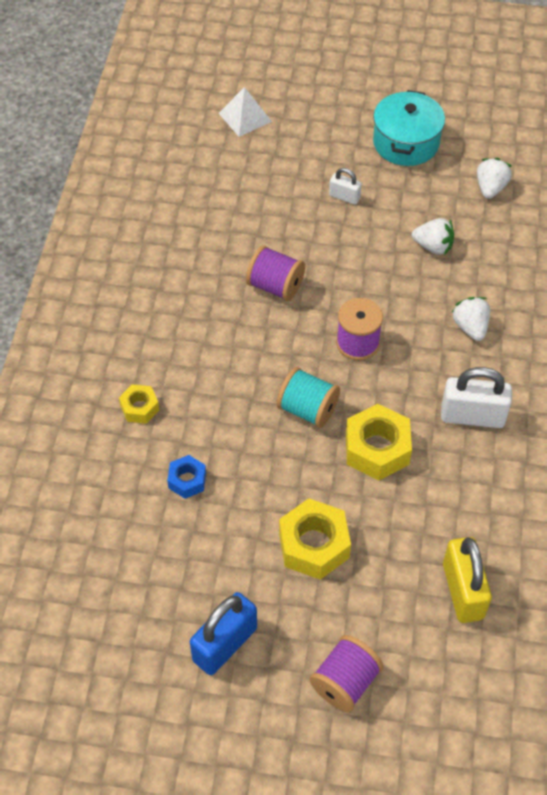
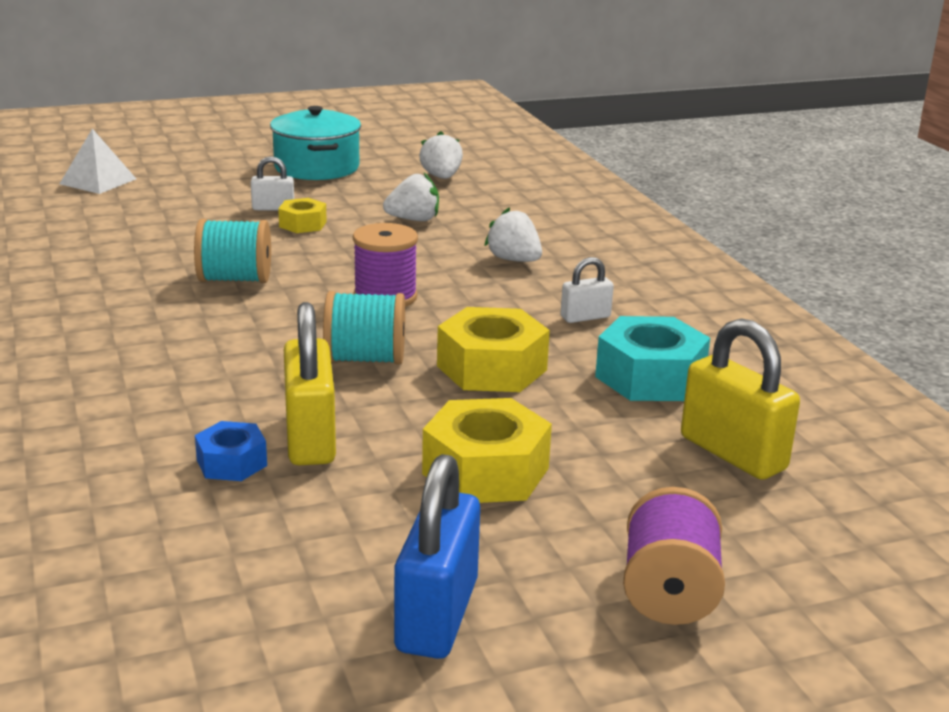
camera: 30 degrees left, 30 degrees down
(139, 408) = (100, 415): yellow nut -> yellow nut (302, 224)
(237, 476) = (310, 438): none -> yellow padlock
(275, 286) = (235, 279): purple spool -> turquoise spool
(468, 498) = (650, 377): none -> turquoise nut
(472, 416) = (585, 317): white padlock -> white padlock, size x0.54

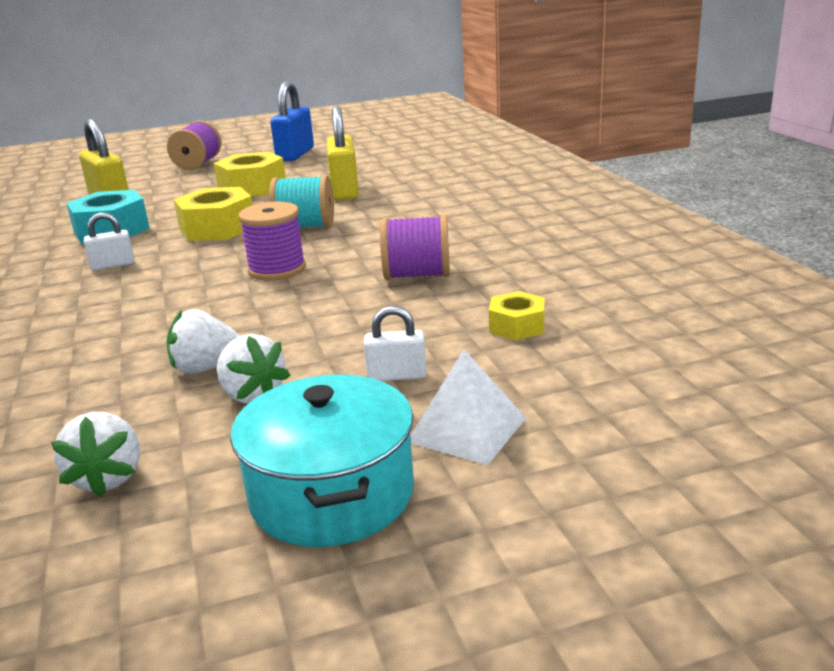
camera: 175 degrees left, 0 degrees up
(98, 181) = (701, 418): white pyramid -> white pyramid (467, 429)
(231, 463) = (386, 181): blue nut -> none
(235, 279) = (417, 275): turquoise spool -> purple spool
(302, 224) = (354, 349): yellow nut -> yellow nut (517, 326)
(514, 260) = (125, 316): white strawberry -> white strawberry (252, 395)

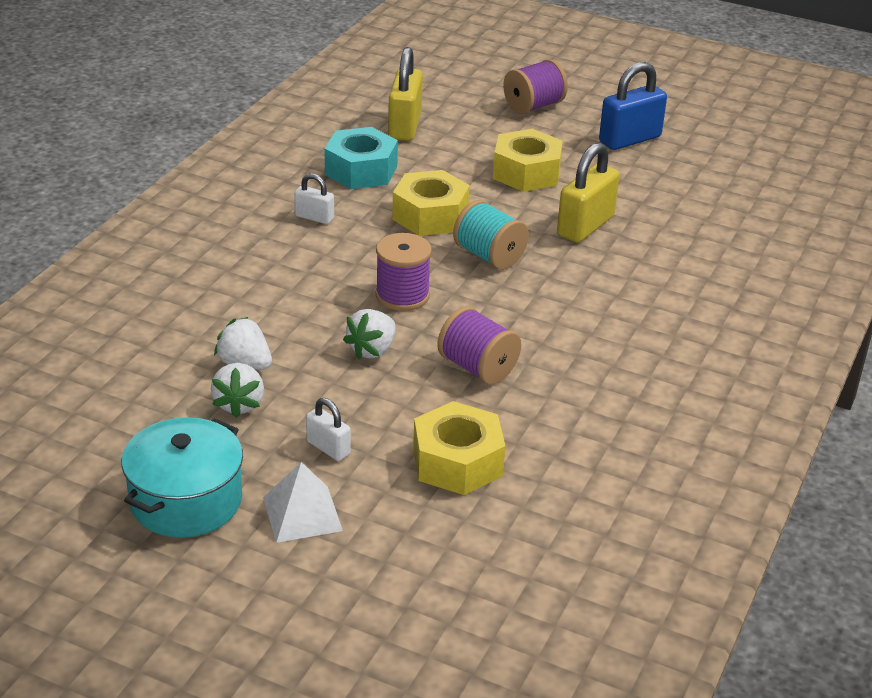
camera: 40 degrees right, 10 degrees up
(108, 478) = (112, 411): white strawberry -> white strawberry (372, 350)
(517, 326) = (457, 462): yellow nut -> yellow nut, size x1.78

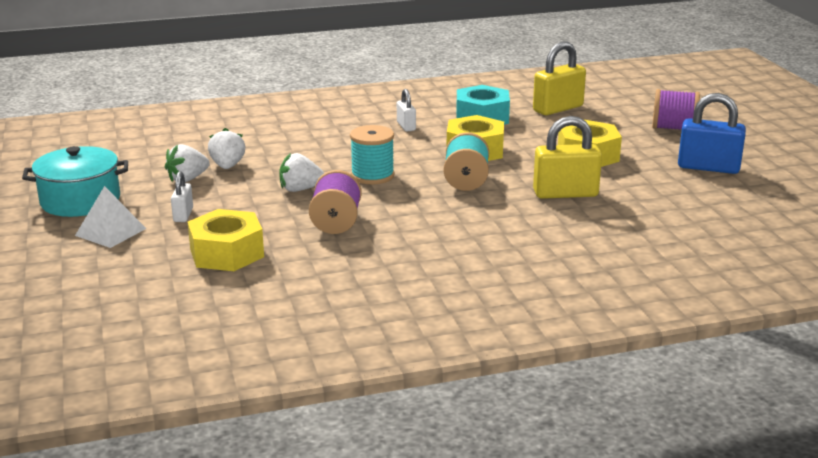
camera: 50 degrees right, 10 degrees down
(402, 295) = (372, 176): purple spool -> turquoise spool

